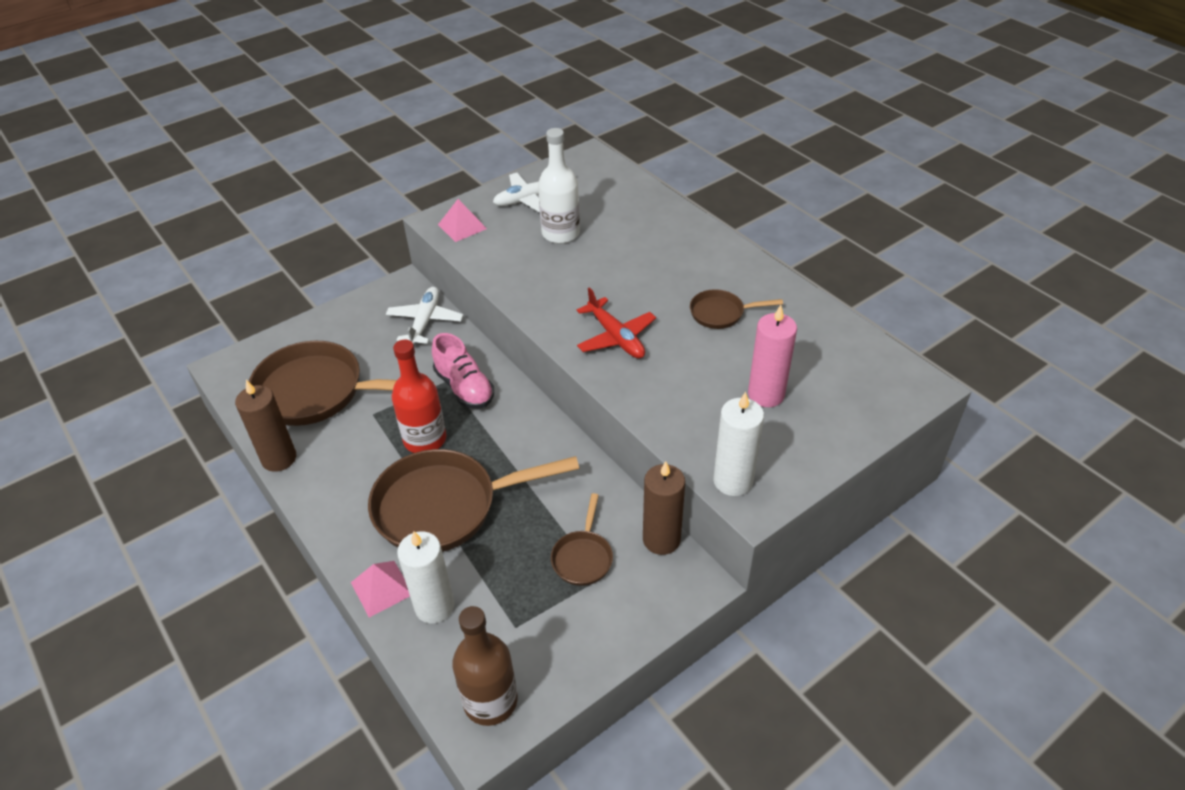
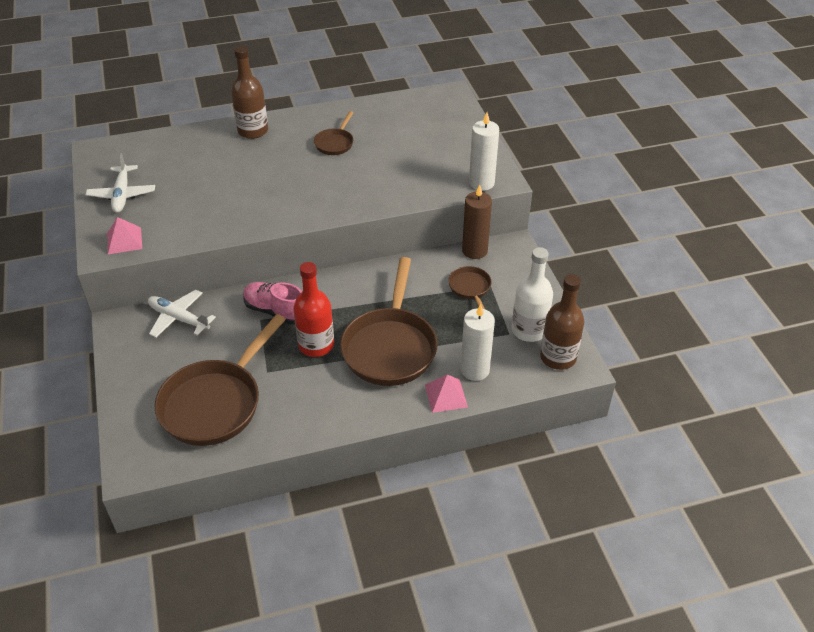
camera: 70 degrees left, 0 degrees up
(279, 458) = (279, 440): brown candle -> none
(464, 388) = (275, 311): pink shoe -> pink shoe turned 135 degrees counterclockwise
(560, 233) = (184, 190): white bottle -> white bottle (529, 330)
(583, 557) = (470, 289): brown pan -> brown pan turned 135 degrees counterclockwise
(616, 337) = (323, 194): red plane -> none
(696, 242) = (253, 131): none -> brown bottle
(766, 394) = (420, 149): pink candle -> none

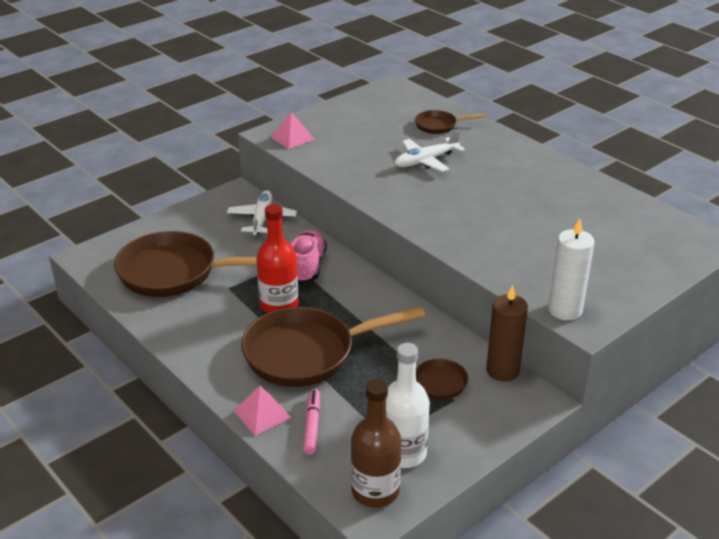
camera: 65 degrees right, 10 degrees down
(122, 194) = (348, 117): white plane -> white plane (426, 161)
(253, 131) = (500, 145): brown bottle -> none
(335, 143) = (531, 195): brown pan -> brown pan (439, 125)
(475, 370) = (312, 425): white candle -> pink marker

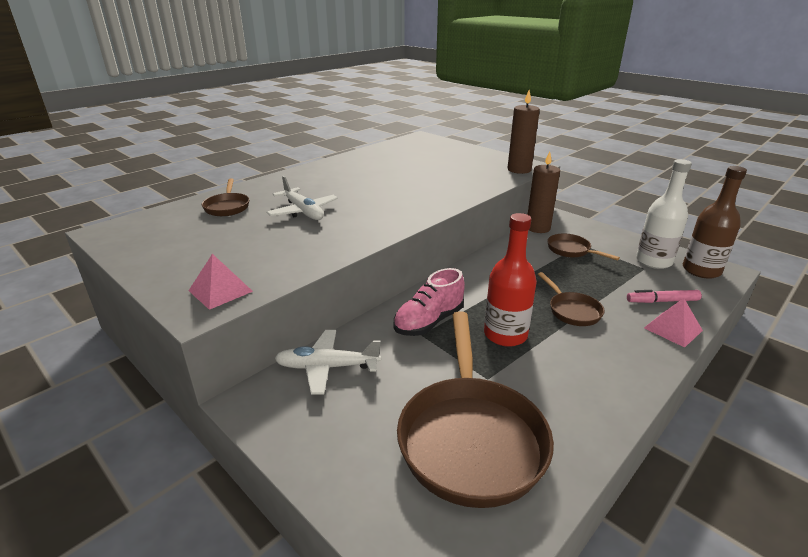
camera: 95 degrees left, 5 degrees down
(307, 266) = (429, 322): pink shoe -> pink shoe turned 45 degrees counterclockwise
(307, 353) = (572, 311): brown pan -> brown pan, size x0.48
(565, 310) = (519, 170): white candle -> brown candle

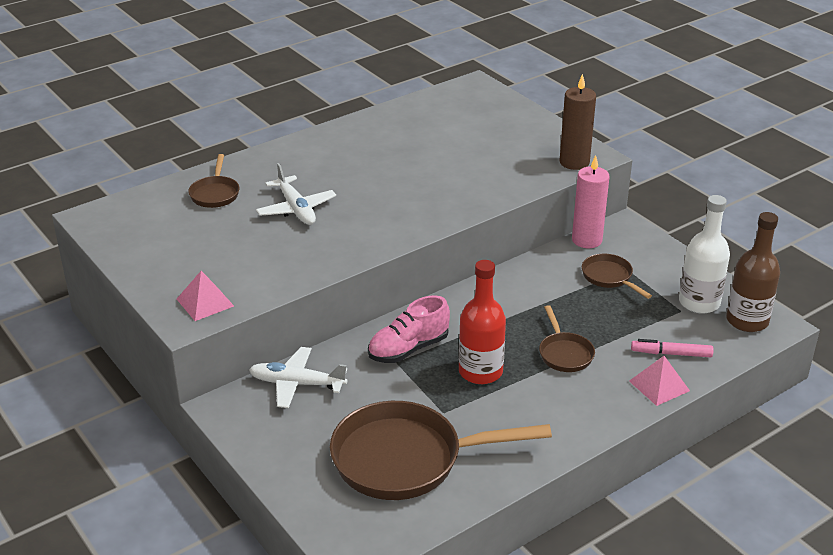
camera: 10 degrees right, 5 degrees up
(470, 437) = (406, 459): brown pan -> brown pan turned 75 degrees clockwise
(538, 228) = (587, 240): brown candle -> pink candle

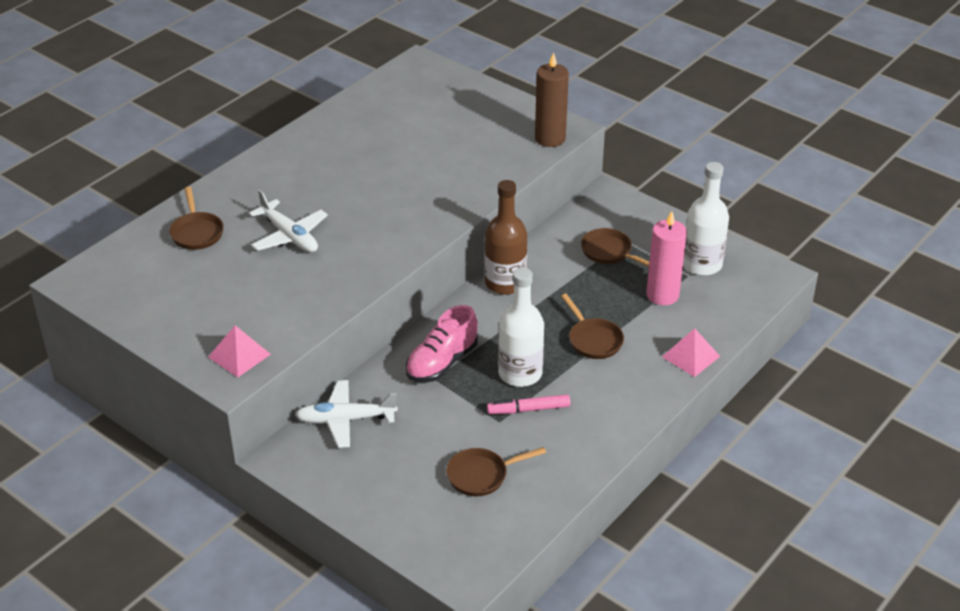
camera: 15 degrees left, 5 degrees up
(406, 459) = (481, 475): brown pan -> brown pan, size x0.48
(480, 372) = (520, 373): red bottle -> white bottle
(587, 240) = (575, 216): pink candle -> pink candle (662, 295)
(671, 353) = (692, 322): pink marker -> pink marker (528, 409)
(747, 321) = (751, 275): brown bottle -> brown bottle (505, 283)

